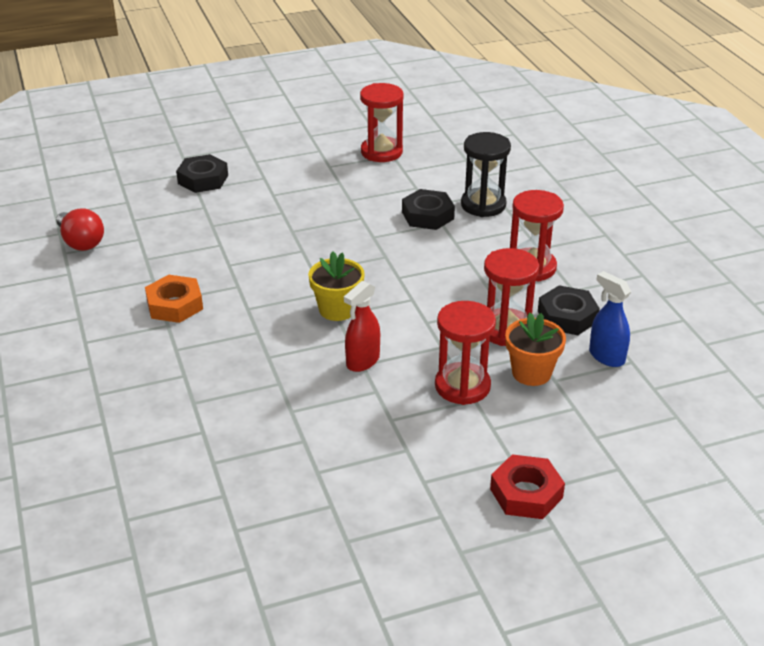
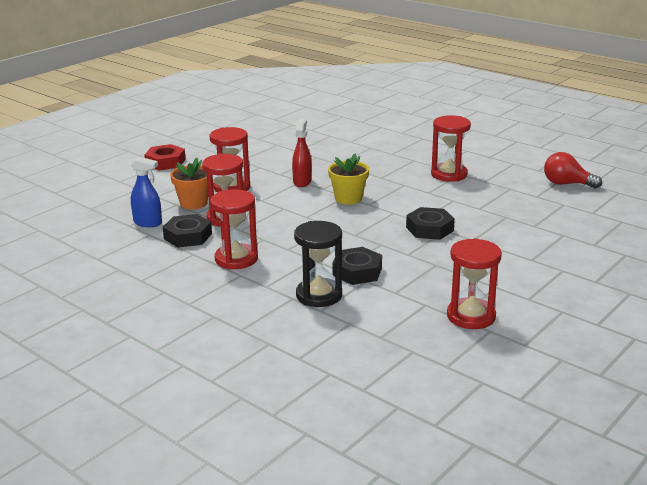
camera: 150 degrees right, 10 degrees down
(175, 305) = (449, 174): orange nut -> red hourglass
(203, 179) = (573, 243): black nut -> black nut (429, 229)

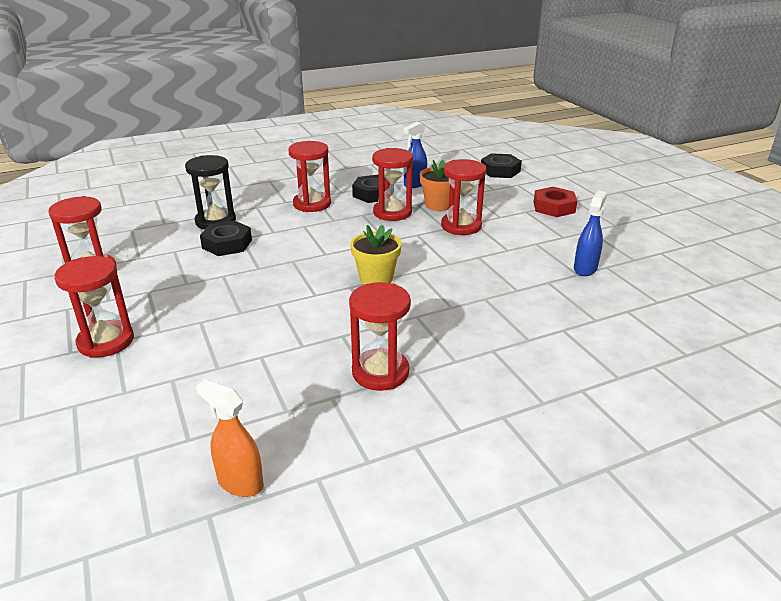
camera: 115 degrees right, 5 degrees up
(267, 143) = (585, 269): none -> blue spray bottle
(302, 182) = (444, 263): red spray bottle -> none
(429, 229) = (254, 303): black nut -> black nut (500, 171)
(536, 262) = (106, 341): none -> red hourglass
(566, 184) = (240, 482): red light bulb -> orange spray bottle

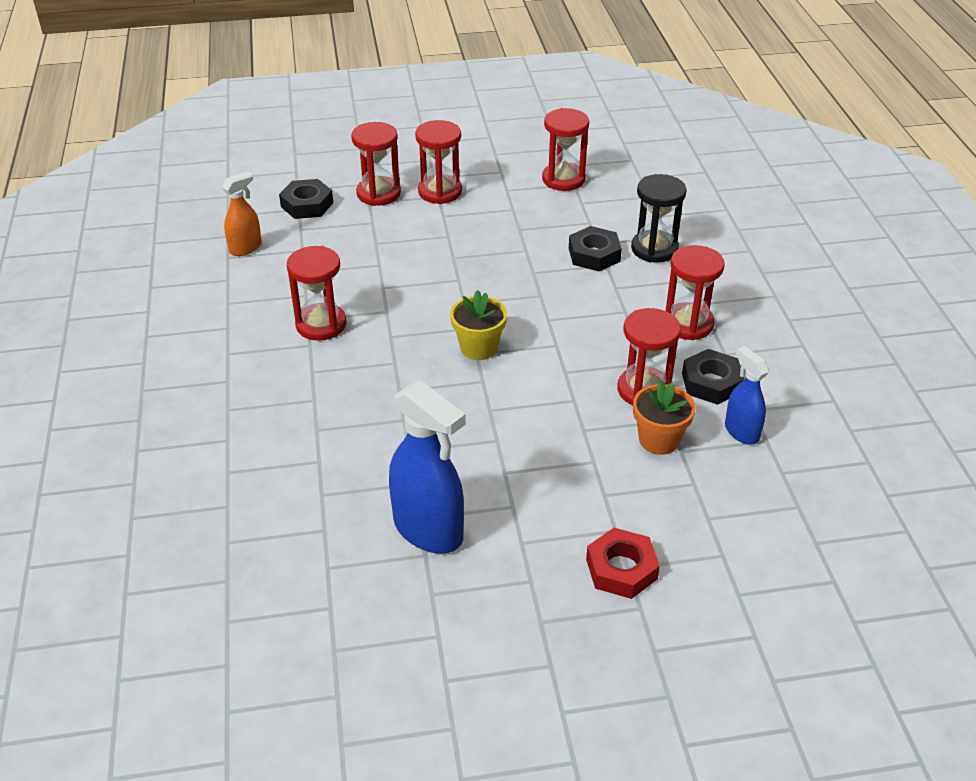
camera: 105 degrees right, 10 degrees up
(461, 226) = (585, 445): red hourglass -> red hourglass (378, 193)
(500, 171) = (787, 551): black nut -> black nut (307, 205)
(585, 269) = (428, 530): blue spray bottle -> blue spray bottle, size x1.77

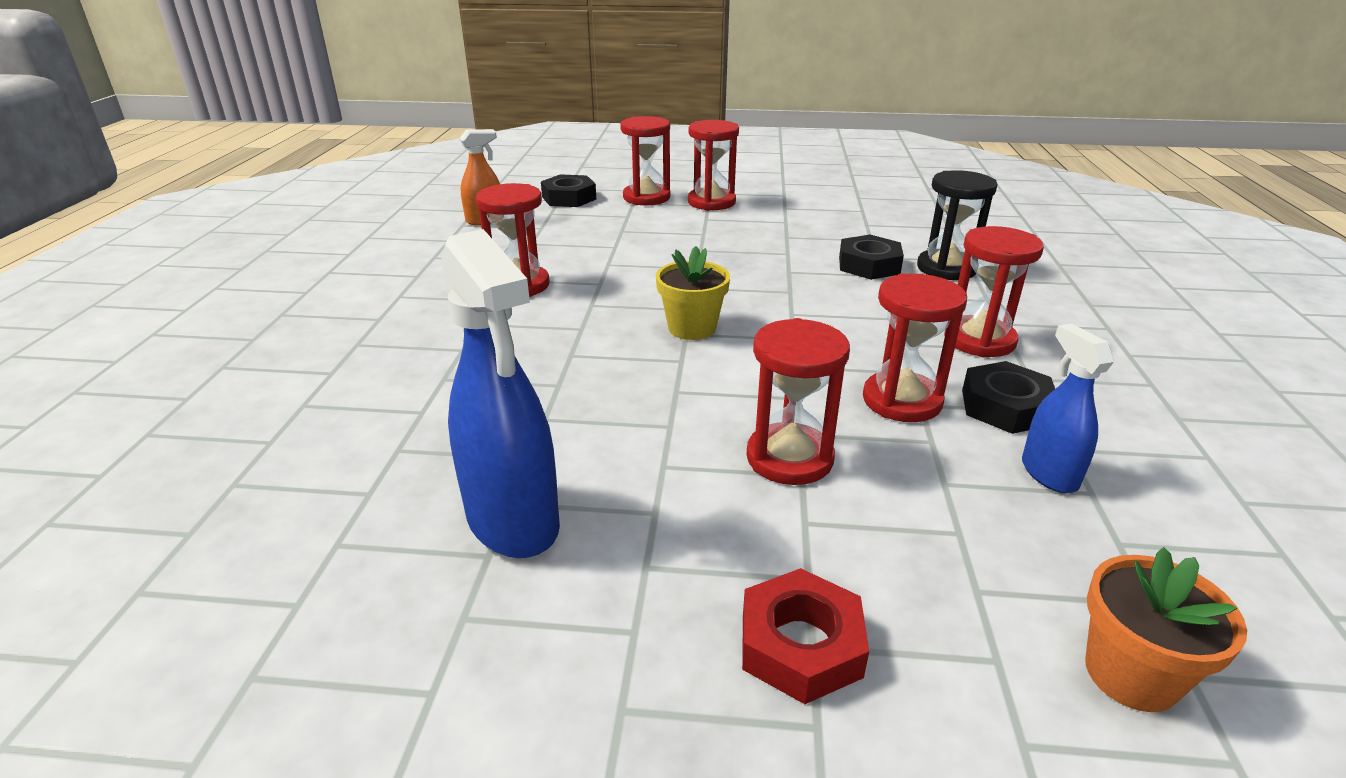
camera: 15 degrees right, 10 degrees down
(563, 179) = (851, 206): red hourglass -> red hourglass (789, 458)
(659, 440) = (911, 463): orange flower pot -> orange flower pot (1131, 674)

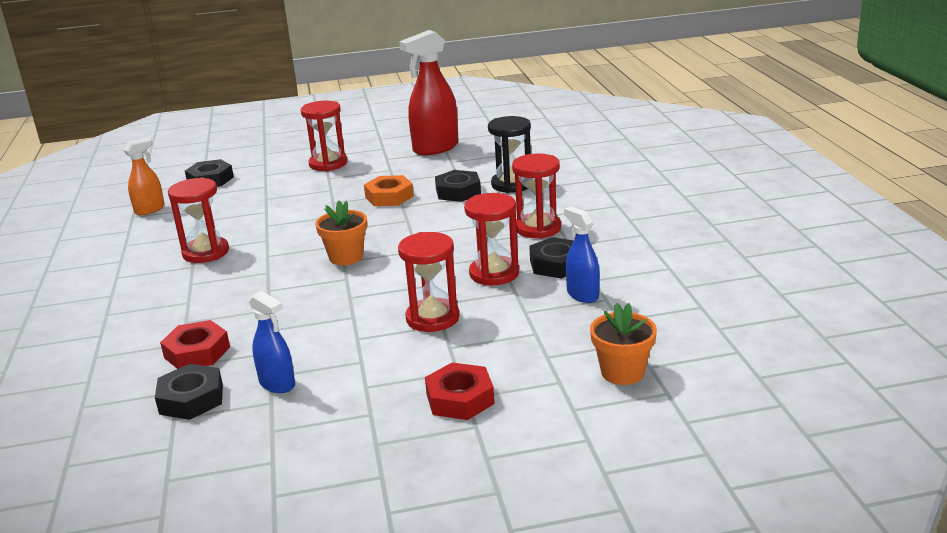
camera: 15 degrees left, 5 degrees down
(379, 514) = (191, 399): none -> black nut
(431, 431) = (197, 352): none -> red nut
(513, 521) = (277, 384): blue spray bottle -> blue spray bottle, size x0.56
(646, 197) = (274, 169): red hourglass -> none
(692, 328) = (346, 257): yellow flower pot -> orange flower pot
(775, 255) = (389, 197): none -> orange nut
(850, 205) = (435, 148): none -> red spray bottle

